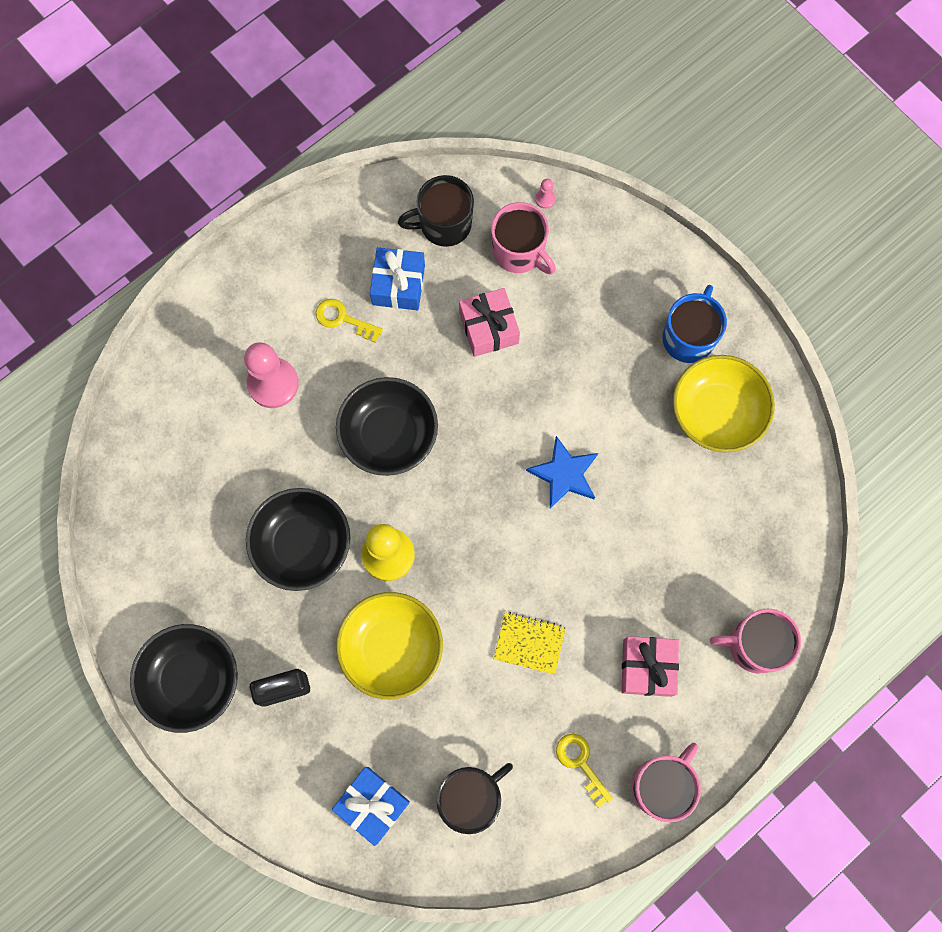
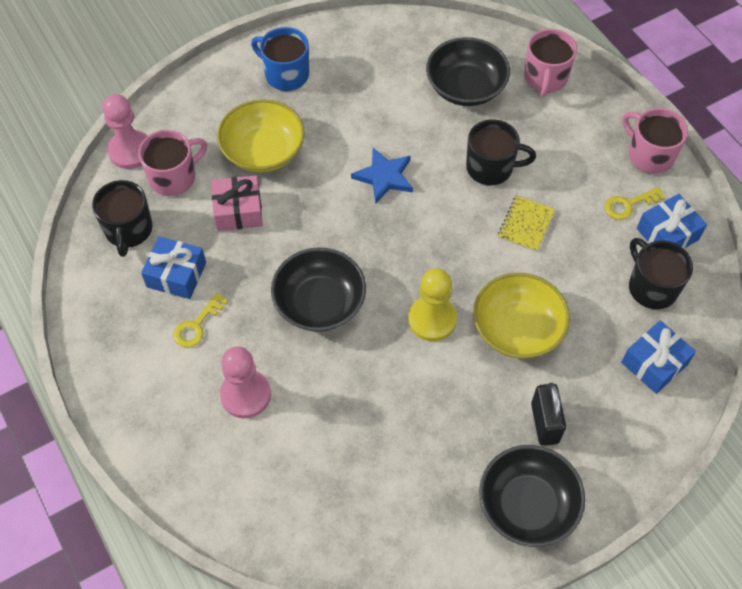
camera: 80 degrees left, 15 degrees down
(302, 545) = (410, 389): black bowl -> black bowl (465, 87)
(545, 199) = (130, 151): pink pawn -> pink pawn, size x2.42
(547, 813) = (667, 234): none -> blue gift
(602, 594) = (491, 168): none -> black mug
(647, 668) = (555, 148): pink gift -> none
(717, 412) = (354, 68): yellow bowl -> yellow bowl (263, 151)

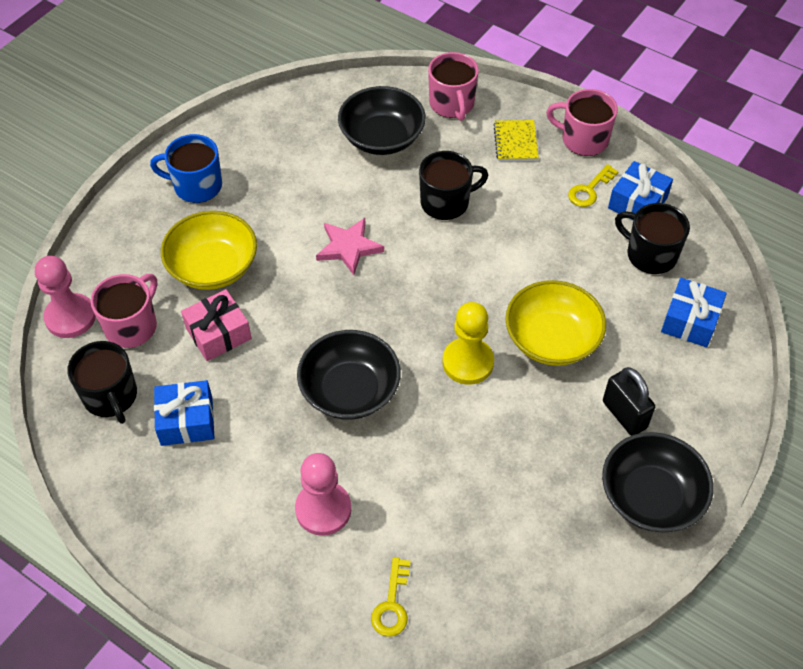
camera: 25 degrees left, 5 degrees down
(197, 325) = (235, 462): yellow key -> yellow key (392, 604)
(384, 177) = (349, 247): blue star -> pink star
(526, 225) = (507, 242): yellow notebook -> yellow notebook (515, 142)

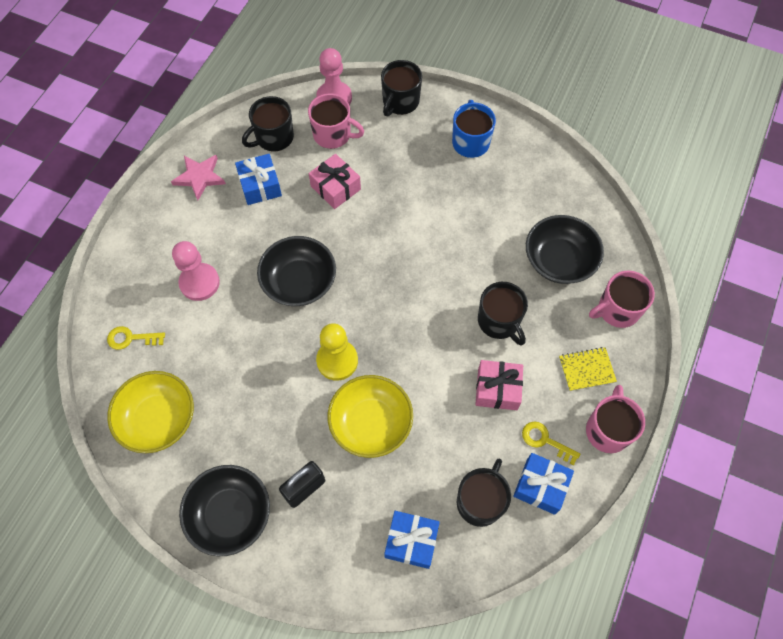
camera: 80 degrees right, 10 degrees up
(107, 246) = (400, 102): none -> black mug
(213, 267) = (395, 170): yellow bowl -> yellow bowl (158, 419)
(349, 247) = (433, 257): pink star -> pink star (199, 177)
(527, 218) = (497, 389): none -> pink gift

